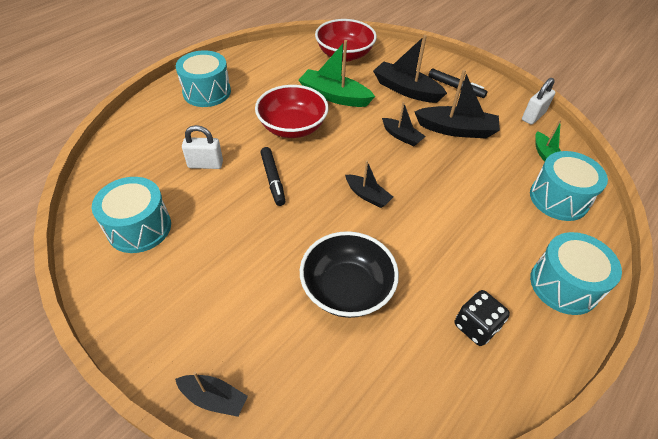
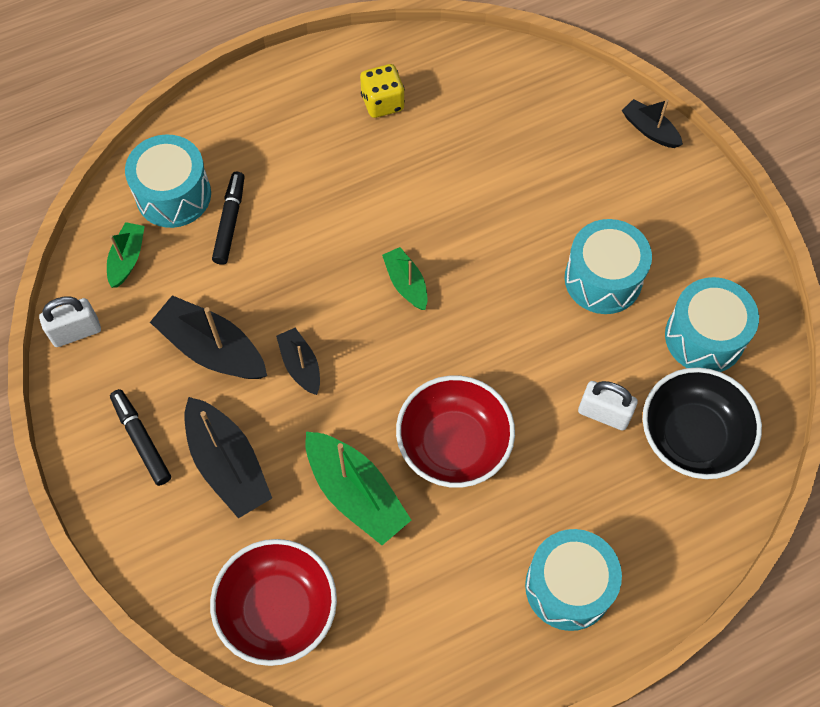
camera: 155 degrees left, 15 degrees up
(273, 179) = (518, 353): black marker -> black marker (229, 222)
(347, 289) = (489, 180): black bowl -> black bowl (692, 436)
(367, 195) = (406, 283): black boat -> green boat
(476, 326) = (382, 102): black dice -> yellow dice
(564, 285) = (264, 106): turquoise drum -> turquoise drum (603, 279)

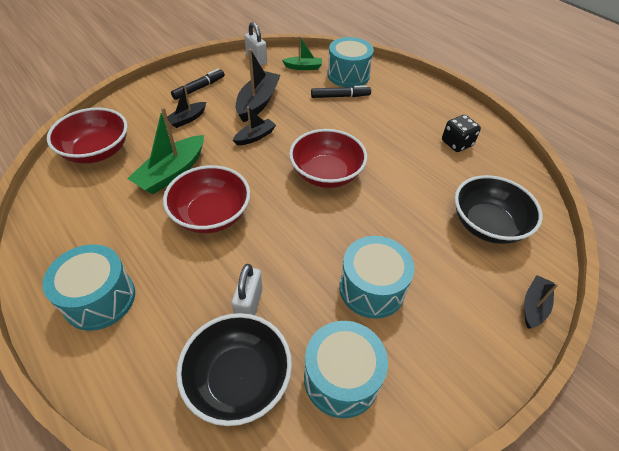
camera: 75 degrees right, 15 degrees down
(227, 465) = (187, 119): black boat -> black boat, size x0.58
(382, 102) = (456, 143): yellow dice -> black dice
(406, 283) = (326, 174): green boat -> red bowl
(534, 127) = (487, 224): none -> black bowl

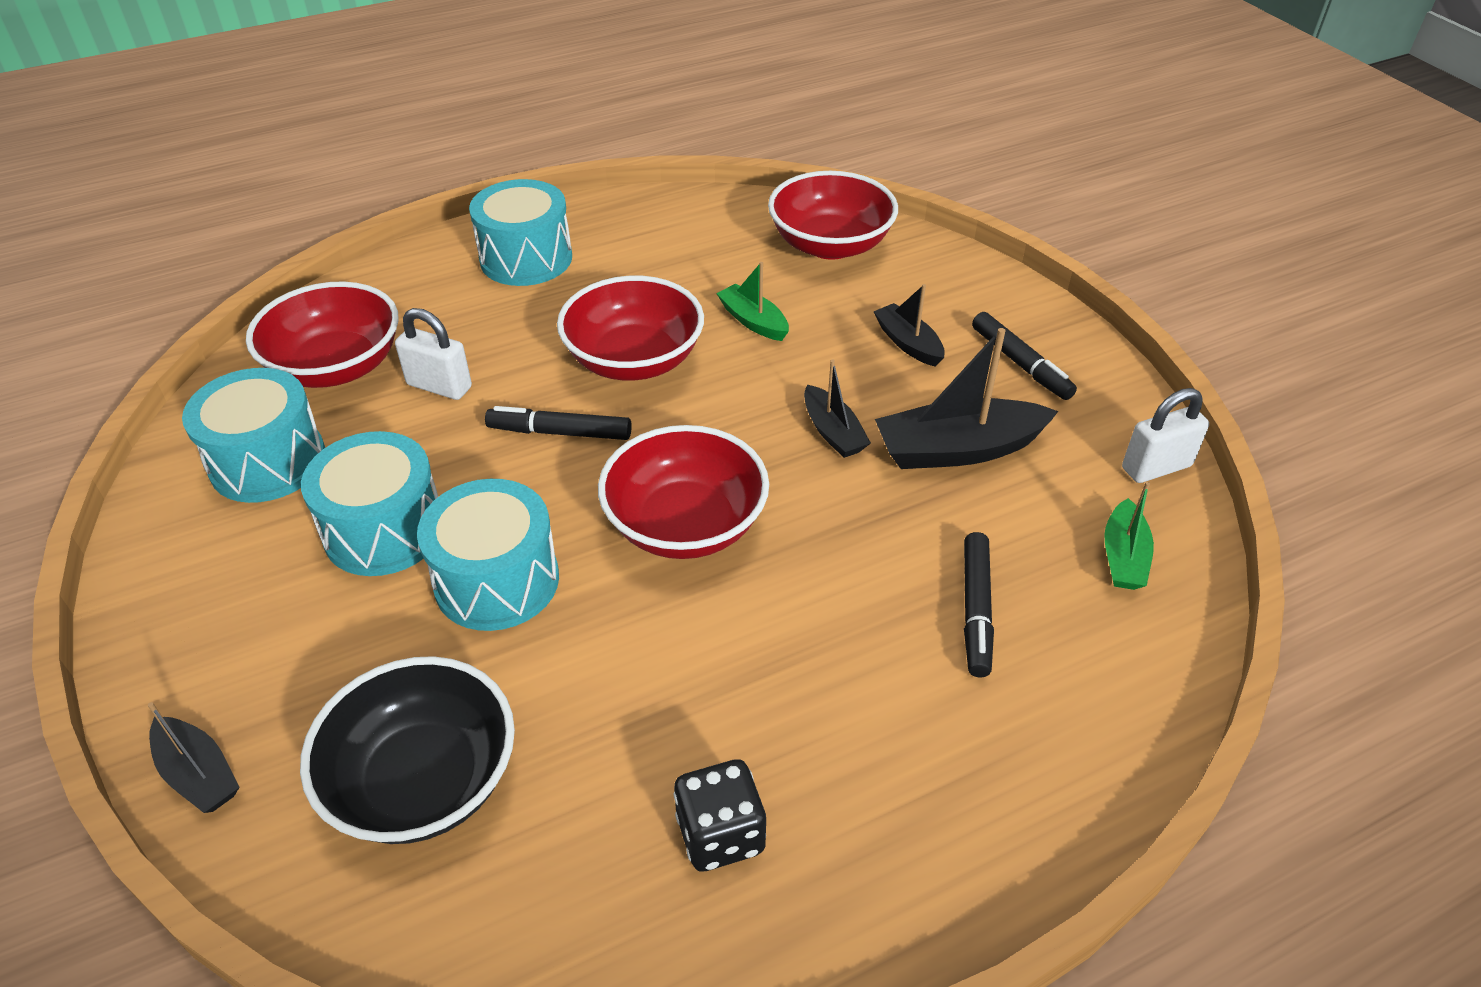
camera: 105 degrees right, 5 degrees down
(172, 172) = (753, 321): green boat -> green boat, size x0.58
(238, 379) = (336, 366): black bowl -> red bowl
(258, 102) = (958, 449): black boat -> black boat turned 135 degrees clockwise
(278, 232) = (561, 432): none -> black marker
(348, 75) = (1085, 653): turquoise drum -> turquoise drum (497, 581)

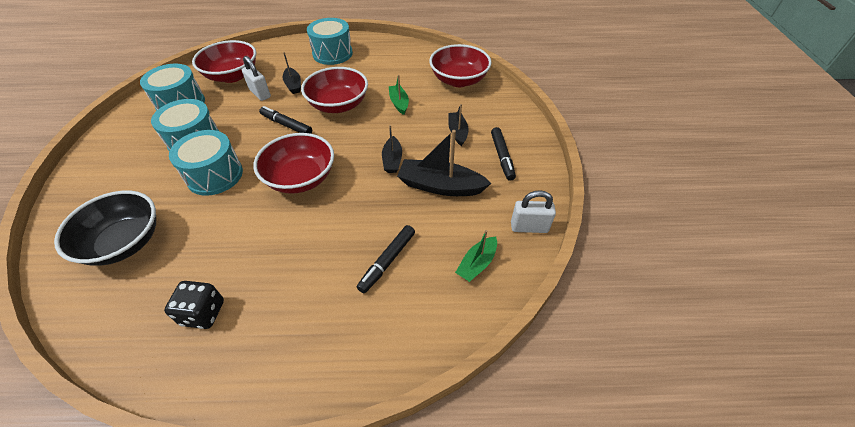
camera: 25 degrees right, 5 degrees up
(198, 774) = (63, 209): black boat -> black boat (293, 85)

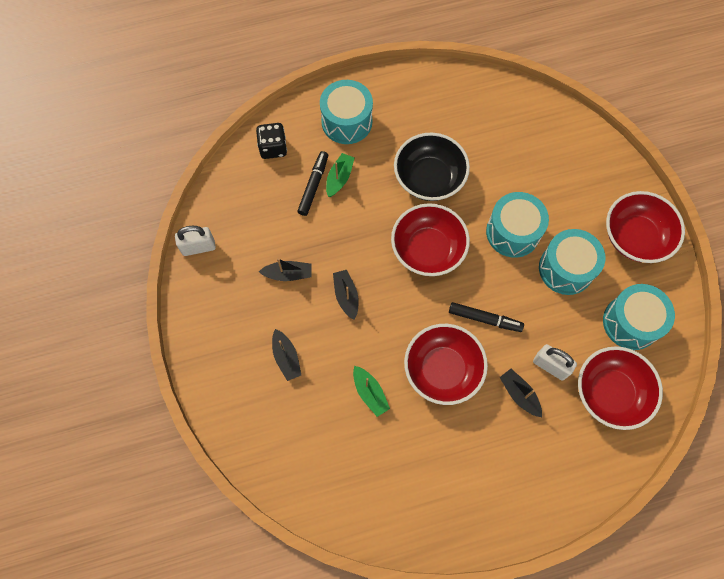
camera: 165 degrees right, 20 degrees up
(125, 242) = (535, 150): black bowl -> black bowl (429, 178)
(203, 313) = (432, 116): black dice -> black dice (273, 148)
(332, 53) = (505, 484): turquoise drum -> turquoise drum (346, 121)
(440, 186) = (288, 274): black boat -> black boat, size x0.58
(459, 80) = (305, 465): red bowl -> red bowl (635, 237)
(477, 264) = (240, 201): green boat -> green boat (339, 178)
(502, 156) = (231, 330): black marker -> none

